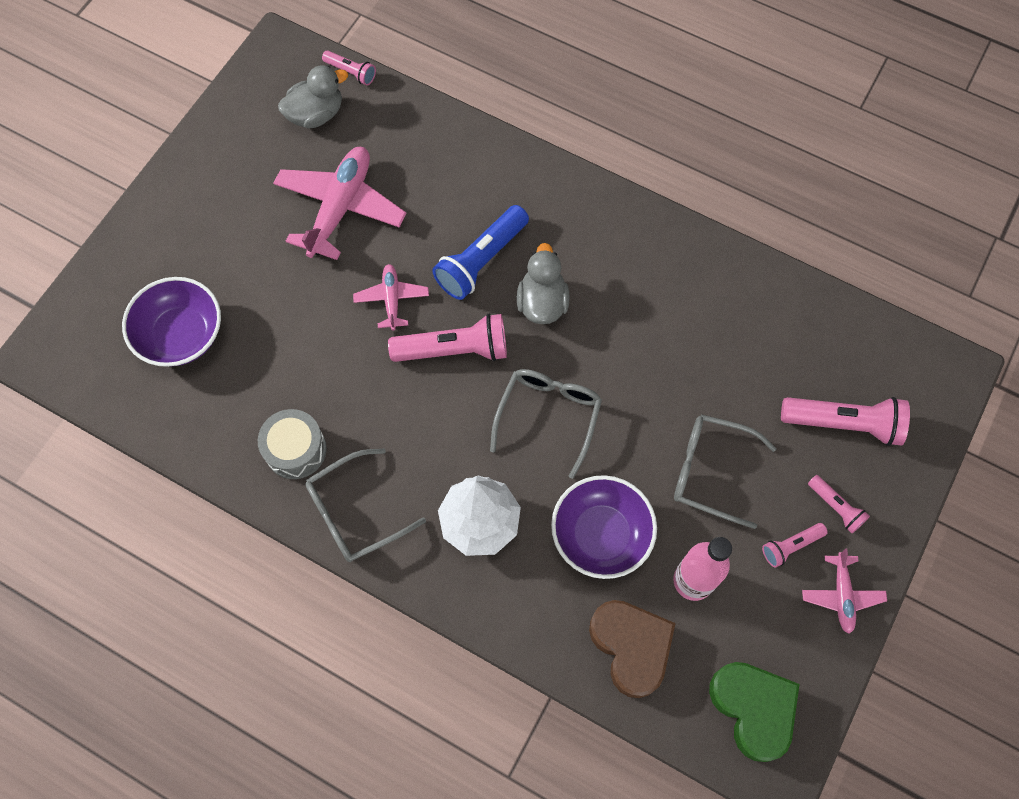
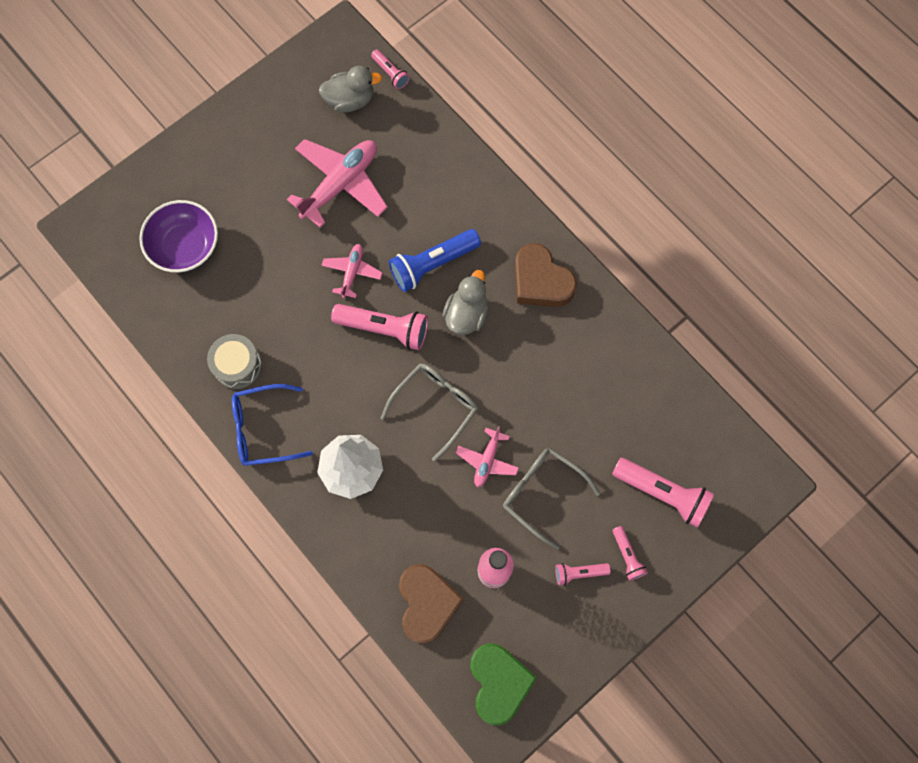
camera: 20 degrees right, 5 degrees up
(356, 512) = (264, 429): grey glasses -> blue glasses
(601, 534) = (438, 511): purple bowl -> none
(610, 239) = (541, 281): none -> brown heart
(841, 595) = (602, 624): pink plane -> pink plane (487, 460)

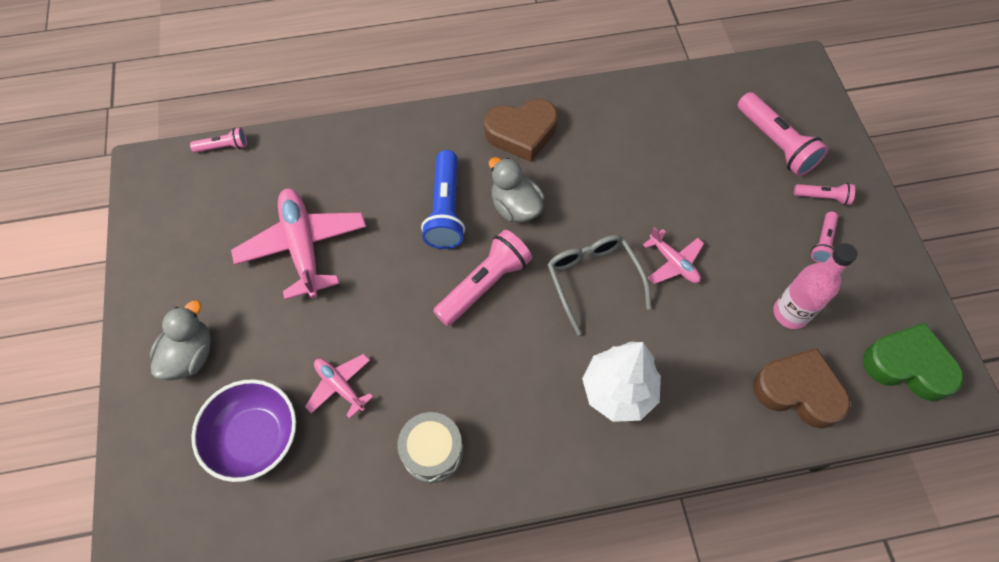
camera: 60 degrees left, 10 degrees down
(264, 429) = (523, 460): blue glasses -> none
(350, 100) = (221, 194): grey duck -> grey duck (190, 355)
(352, 272) = (404, 284): pink plane -> pink plane (340, 386)
(542, 494) = (731, 234): grey glasses -> none
(662, 493) = (775, 143): pink flashlight -> pink flashlight turned 90 degrees clockwise

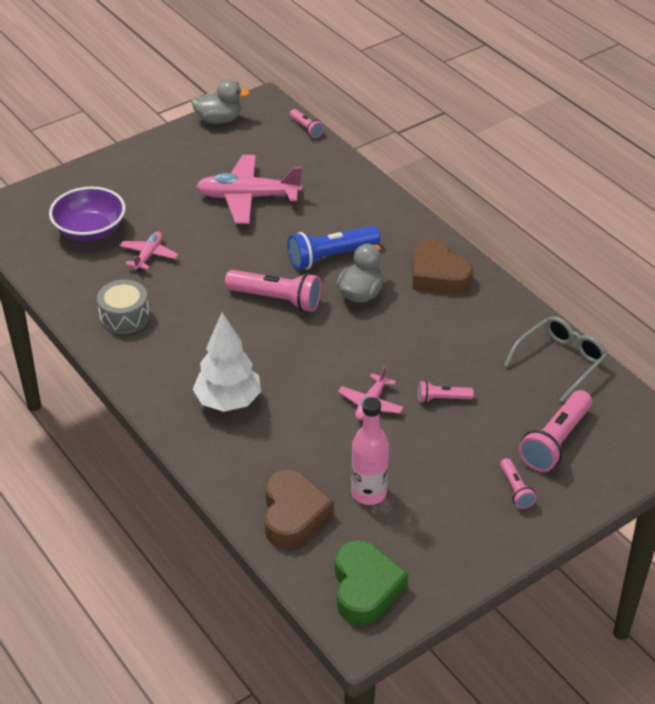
camera: 65 degrees right, 20 degrees down
(190, 355) = (132, 180): grey duck -> grey duck (219, 120)
(303, 247) = (248, 197): pink plane -> pink plane turned 135 degrees counterclockwise
(593, 280) = (321, 359): grey glasses -> grey glasses (560, 362)
(822, 242) = (462, 500): pink flashlight -> pink flashlight (442, 399)

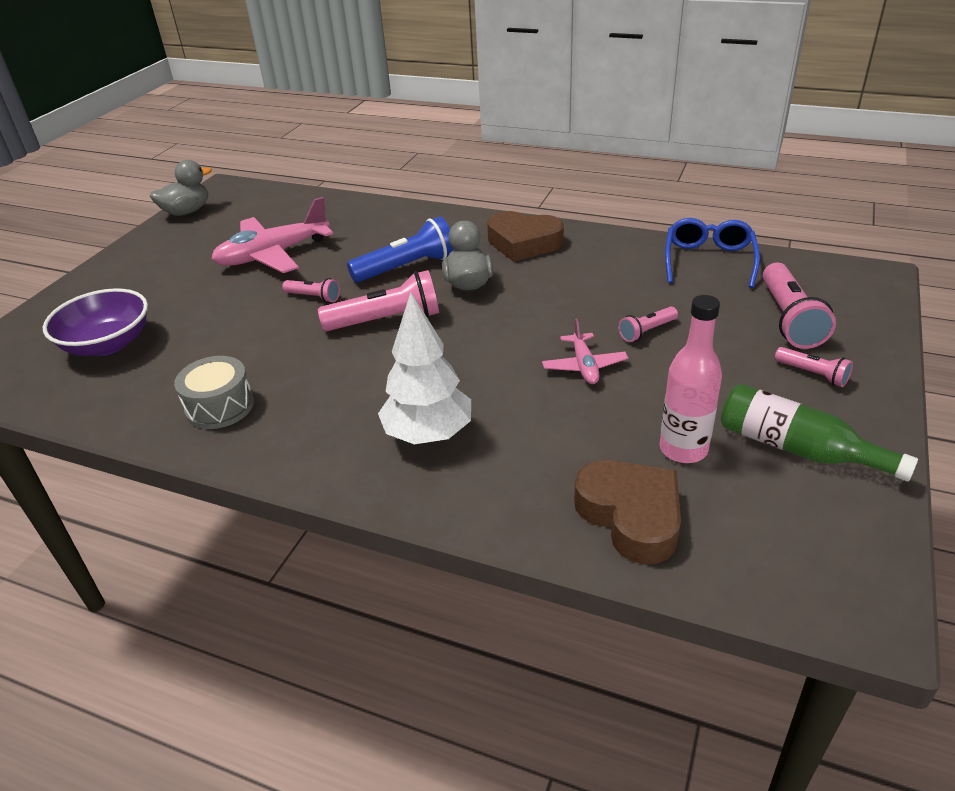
camera: 30 degrees left, 5 degrees down
(149, 255) = (201, 339): pink plane -> none
(306, 128) = (284, 191): pink flashlight -> pink flashlight (314, 297)
(331, 257) = (406, 267): blue flashlight -> blue flashlight turned 150 degrees counterclockwise
(365, 588) = (805, 554): green heart -> none
(439, 531) = (798, 449): none -> green bottle
(560, 362) = (708, 261): grey glasses -> blue glasses

